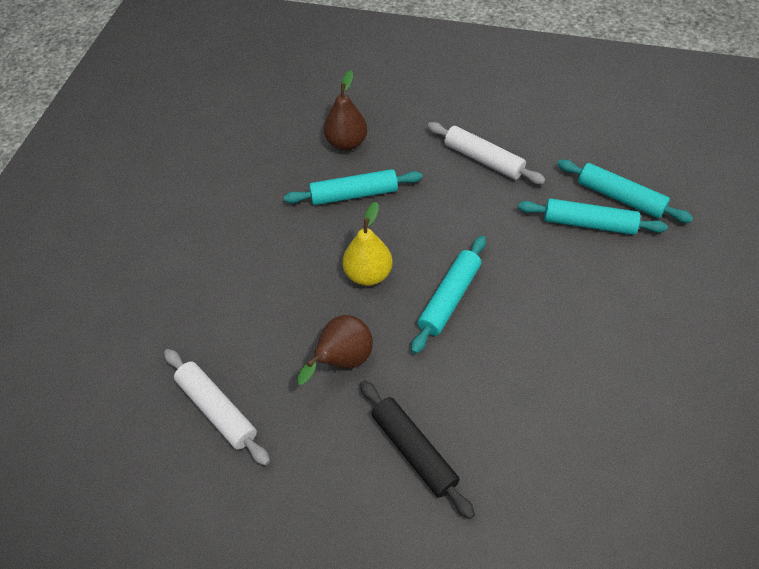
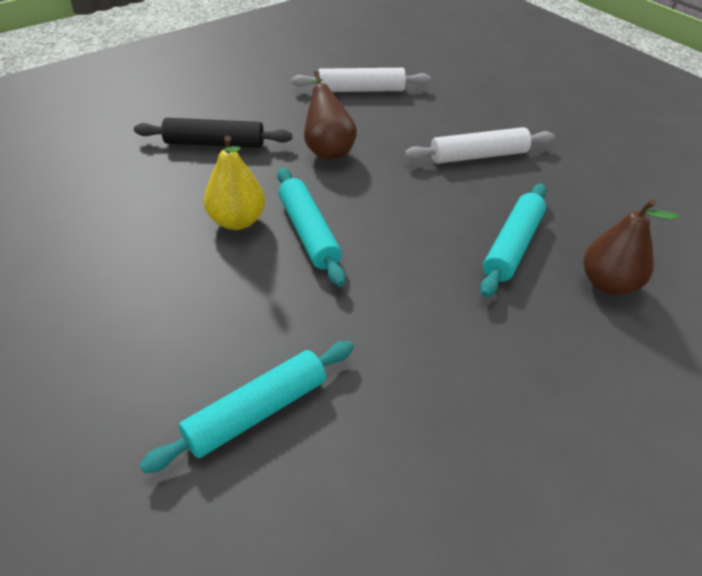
camera: 125 degrees right, 10 degrees down
(368, 274) = (395, 202): yellow pear -> yellow pear (237, 221)
(483, 160) = (469, 389): white rolling pin -> white rolling pin (478, 156)
(620, 197) = (252, 490): turquoise rolling pin -> none

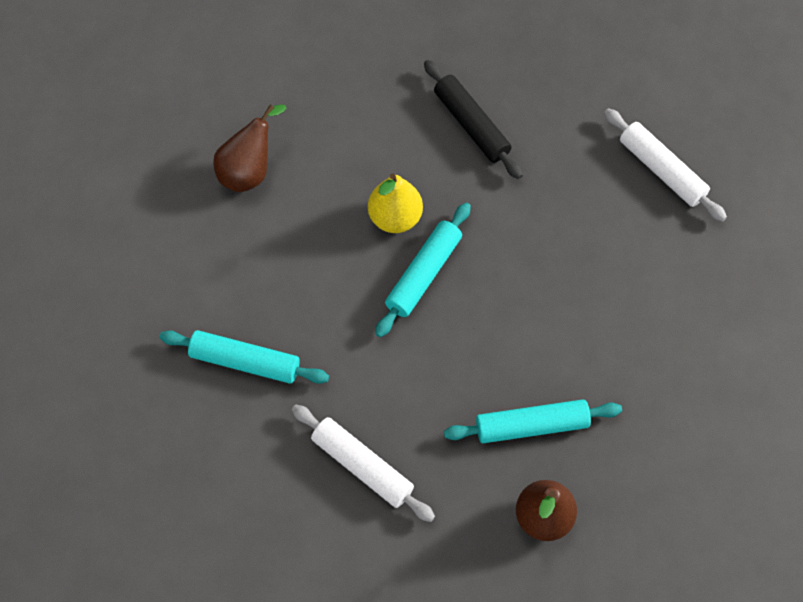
camera: 55 degrees right, 20 degrees up
(327, 149) = (540, 211): brown pear -> brown pear (249, 171)
(478, 156) = (641, 333): white rolling pin -> white rolling pin (362, 466)

